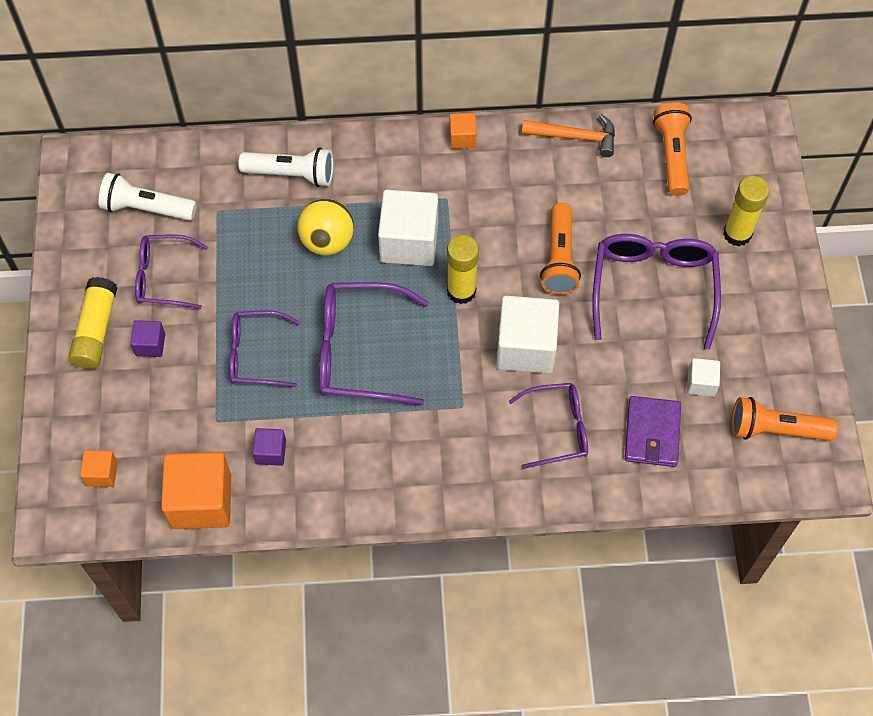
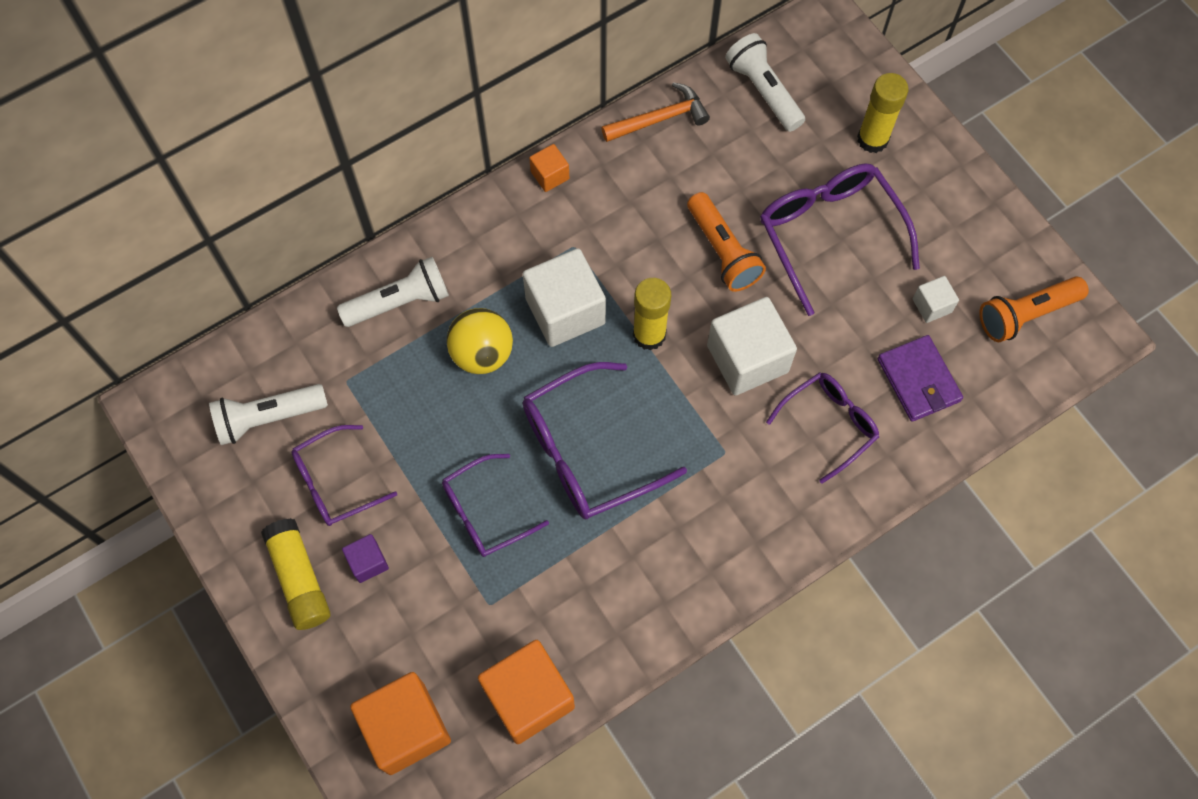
camera: 30 degrees left, 5 degrees up
(102, 473) = (406, 728): orange cube -> orange cube, size x2.04
(271, 452) = (566, 606): purple cube -> none
(671, 155) = (763, 91): orange flashlight -> white flashlight

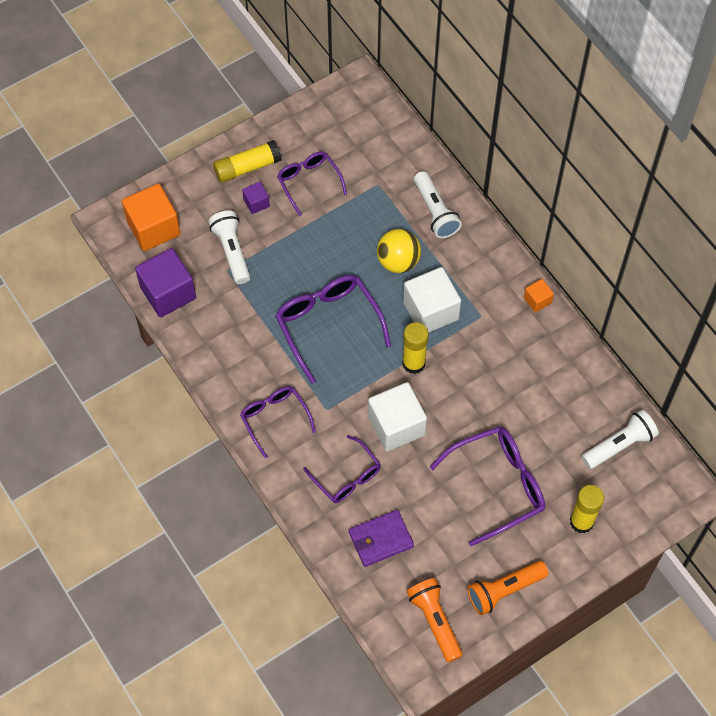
camera: 90 degrees right, 5 degrees down
(268, 418) = (352, 143): white flashlight -> white flashlight (231, 251)
(484, 512) = (287, 266): purple glasses -> purple glasses (274, 418)
(528, 697) = (168, 293): orange cube -> purple cube
(659, 119) = (589, 372): orange hammer -> none
(723, 251) = (480, 412): orange flashlight -> orange flashlight (504, 590)
(932, 305) = (440, 553): white cube -> none

